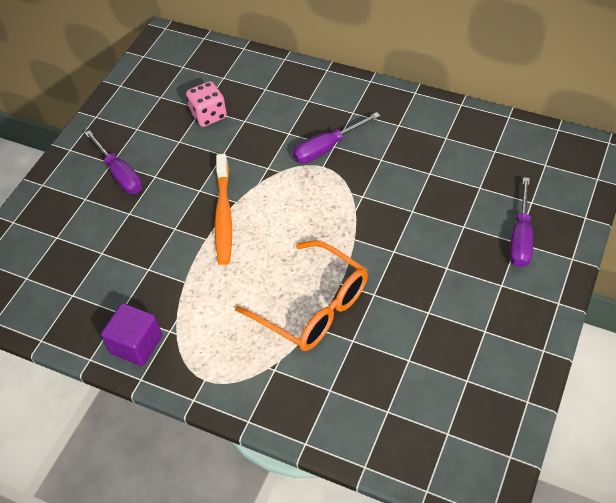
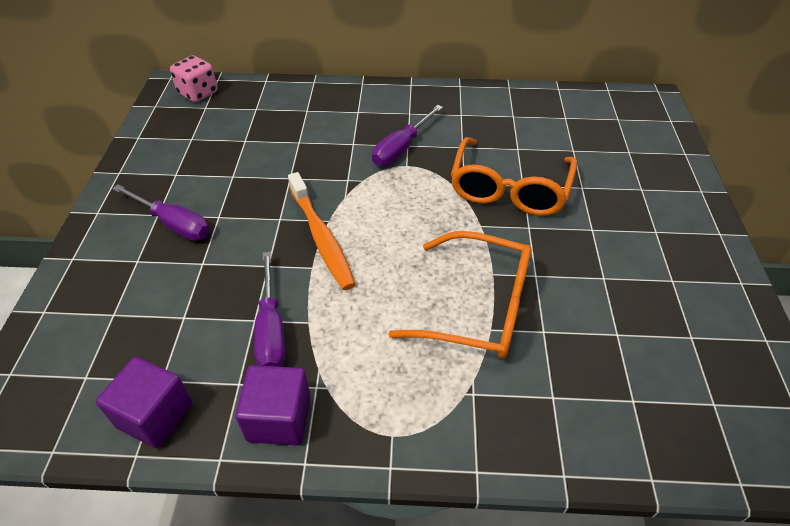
camera: 25 degrees left, 5 degrees down
(60, 318) = (155, 415): none -> purple cube
(208, 115) = (256, 145): pink dice -> pink dice (198, 93)
(398, 211) = (509, 188): none -> orange glasses
(521, 237) = (642, 184): purple screwdriver -> purple screwdriver (271, 329)

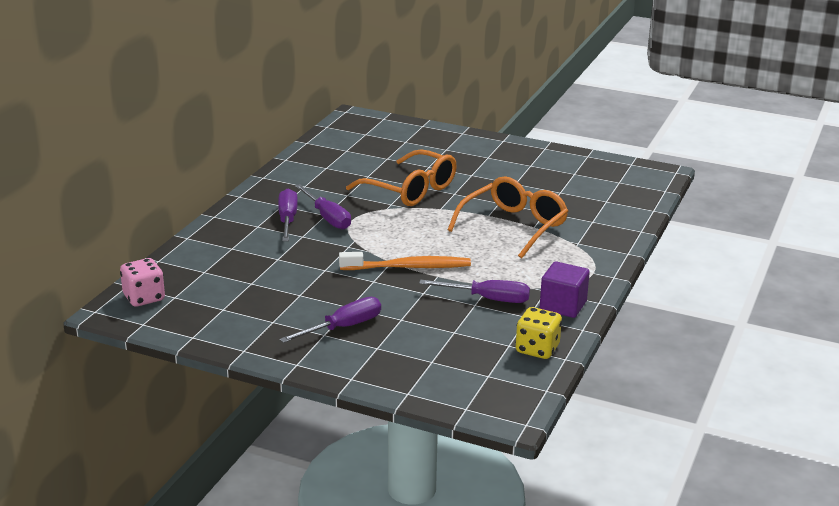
camera: 70 degrees left, 20 degrees down
(155, 415) = (537, 349): purple cube -> yellow dice
(380, 125) = (287, 220): none -> purple screwdriver

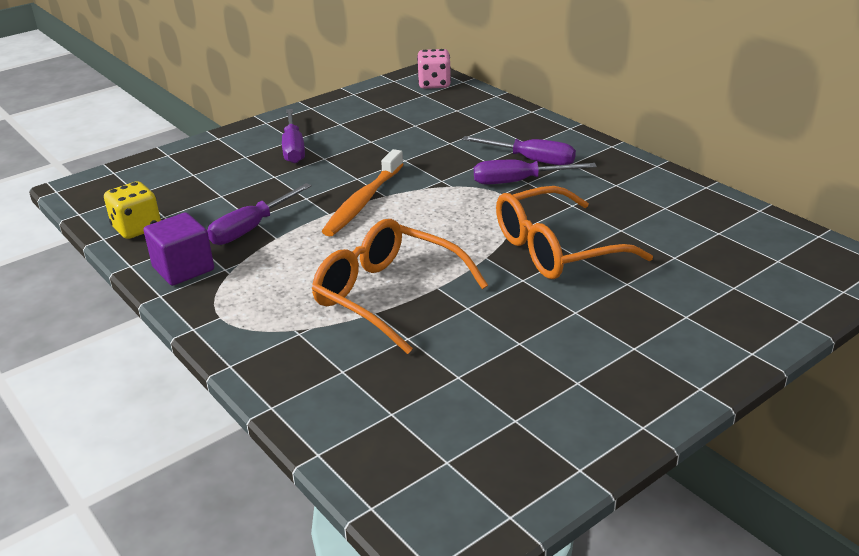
camera: 120 degrees right, 5 degrees up
(513, 227) = (389, 296): orange glasses -> orange glasses turned 150 degrees clockwise

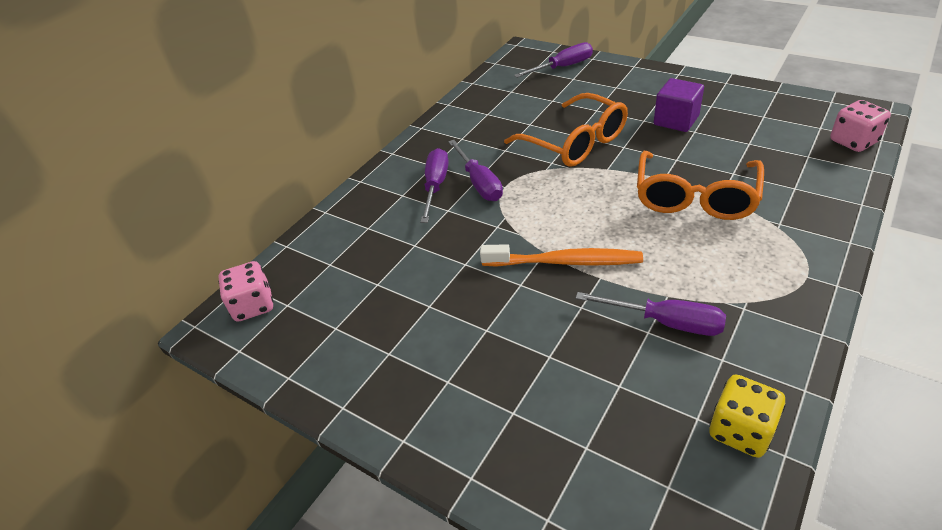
camera: 105 degrees left, 10 degrees up
(183, 269) = (771, 339): purple cube -> purple cube (676, 120)
(293, 148) = (473, 369): purple screwdriver -> purple screwdriver (562, 67)
(388, 474) = (853, 141): none -> pink dice

